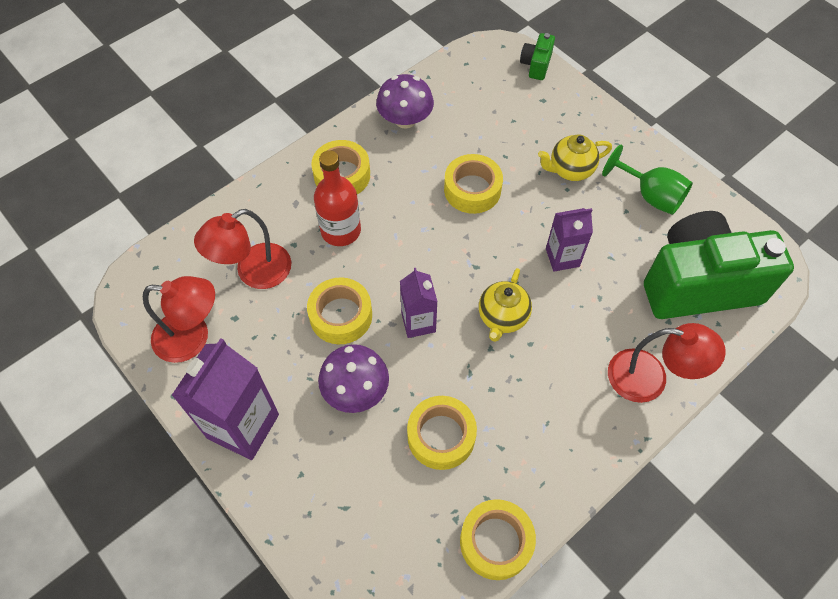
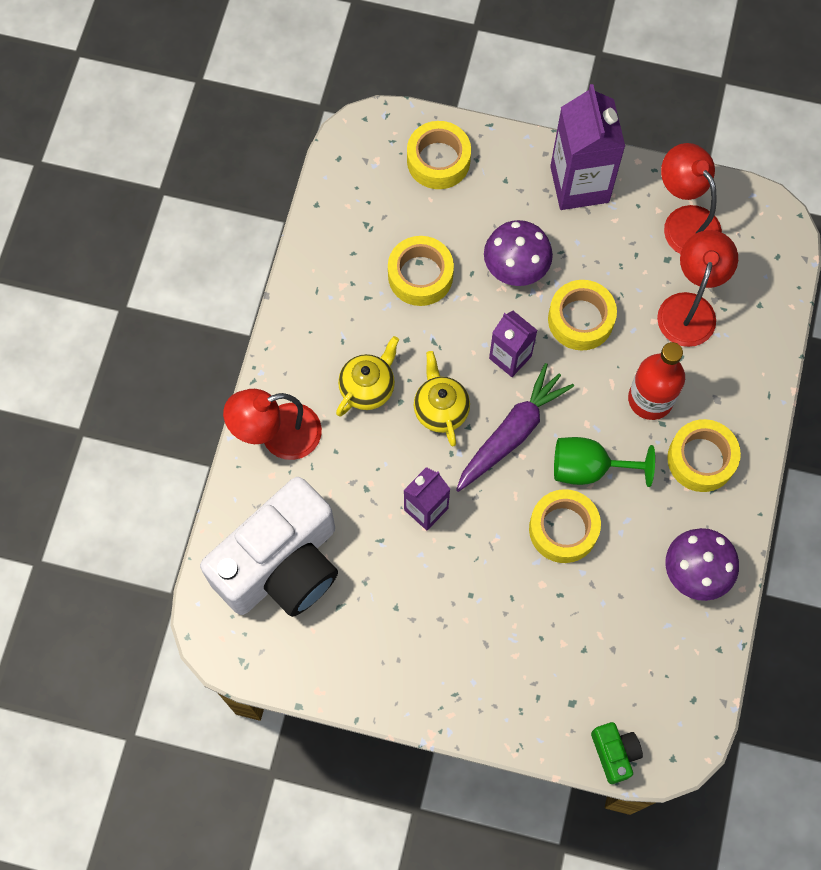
camera: 145 degrees right, 10 degrees up
(193, 337) = (684, 221): red lamp -> red lamp turned 90 degrees clockwise
(460, 269) = (512, 433): none -> purple carrot
(496, 542) = (325, 227): yellow tape -> yellow tape (438, 160)
(570, 170) = (482, 622): yellow teapot -> yellow teapot (368, 388)
(650, 195) = (382, 644): green goblet -> green goblet (589, 468)
(698, 284) = (282, 565): green camera -> white camera

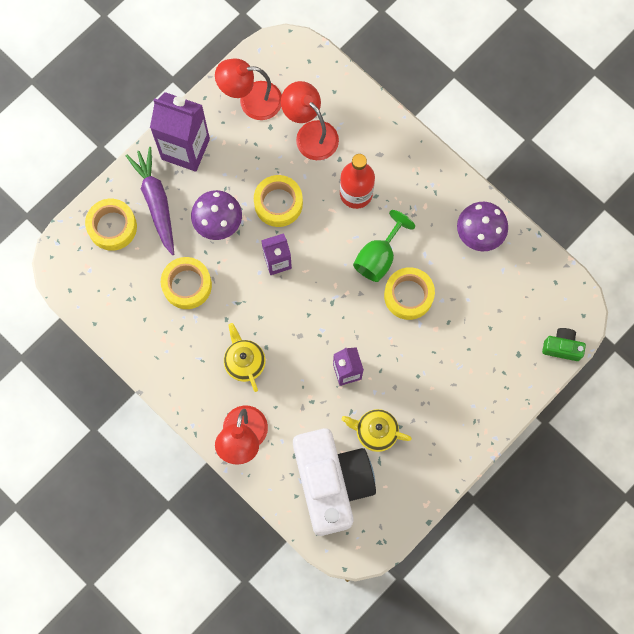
camera: 60 degrees left, 5 degrees up
(440, 410) = (287, 325): yellow teapot -> yellow teapot (375, 432)
(512, 433) = (328, 290): purple carrot -> purple carrot (156, 202)
(701, 459) = (412, 187): yellow tape -> none

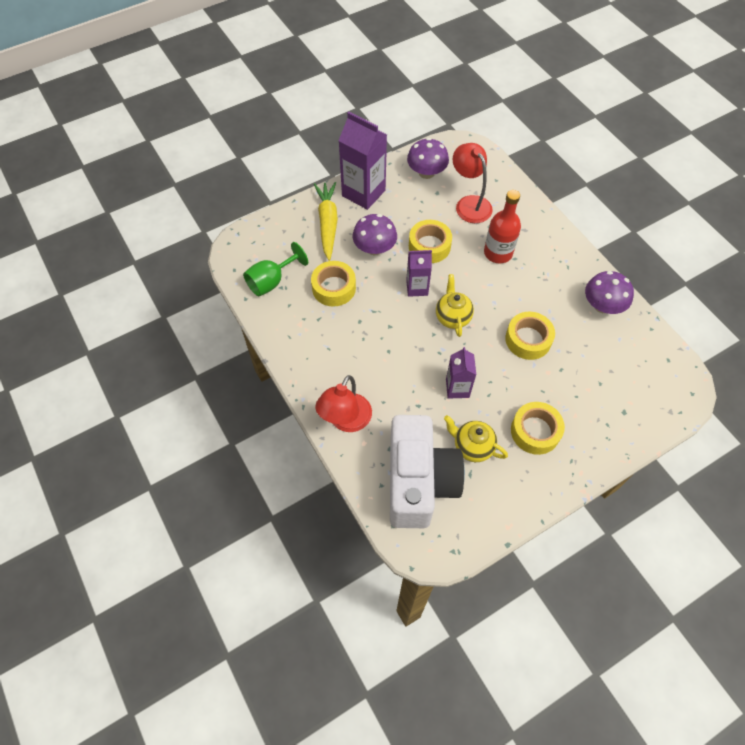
camera: 15 degrees right, 15 degrees down
(112, 227) = (286, 233): yellow tape -> yellow tape (535, 431)
(156, 202) = (327, 223): purple carrot -> yellow carrot
(245, 362) = (366, 359): yellow teapot -> yellow teapot (452, 317)
(251, 101) = (426, 172): red lamp -> purple mushroom
(378, 257) = (507, 304): green goblet -> green goblet (271, 281)
(562, 347) = (668, 416): green camera -> none

